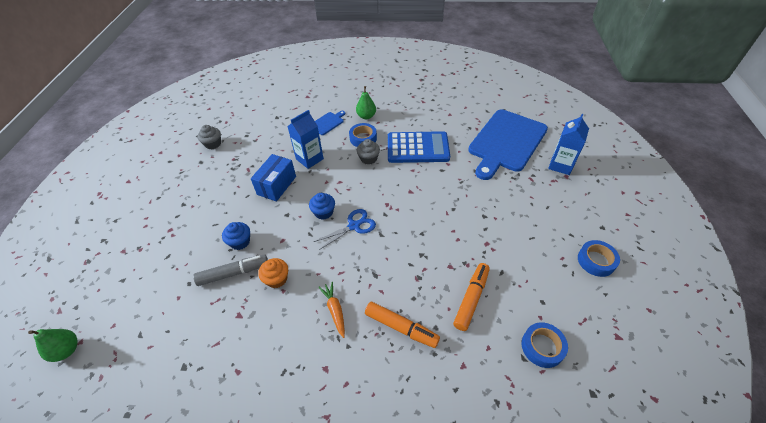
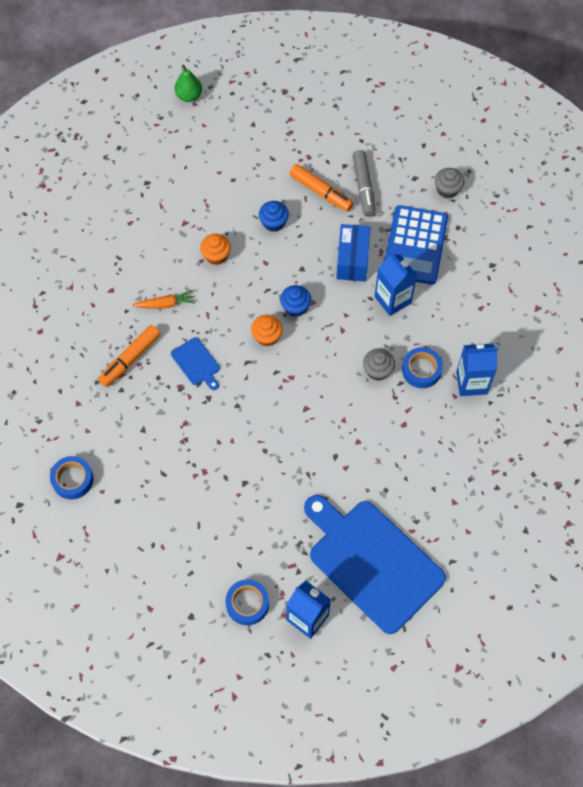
camera: 100 degrees right, 15 degrees up
(234, 273) = (234, 217): grey marker -> grey marker (363, 187)
(277, 185) = (352, 260): blue box -> blue box turned 60 degrees clockwise
(327, 123) = (466, 329): blue cutting board -> blue cutting board (196, 363)
(354, 226) = (267, 336): blue scissors -> orange cupcake
(366, 116) = (471, 382): green pear -> blue carton
(418, 148) = (385, 437): blue calculator -> blue calculator (415, 245)
(471, 299) = (141, 432): orange marker -> orange marker (321, 192)
(596, 261) = (148, 582): blue tape -> blue tape (247, 604)

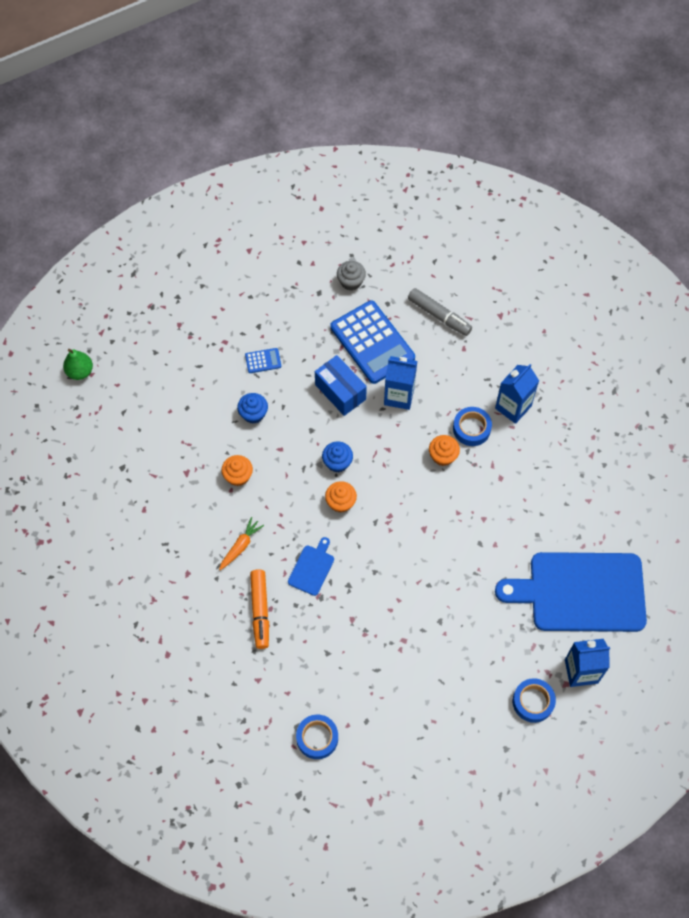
camera: 45 degrees left, 0 degrees up
(196, 363) = (312, 568): blue cutting board -> blue cutting board turned 75 degrees counterclockwise
(321, 192) = (263, 361): orange marker -> blue calculator
(363, 187) = (290, 330): grey marker -> grey marker (439, 316)
(377, 370) = (443, 456): grey cupcake -> orange cupcake

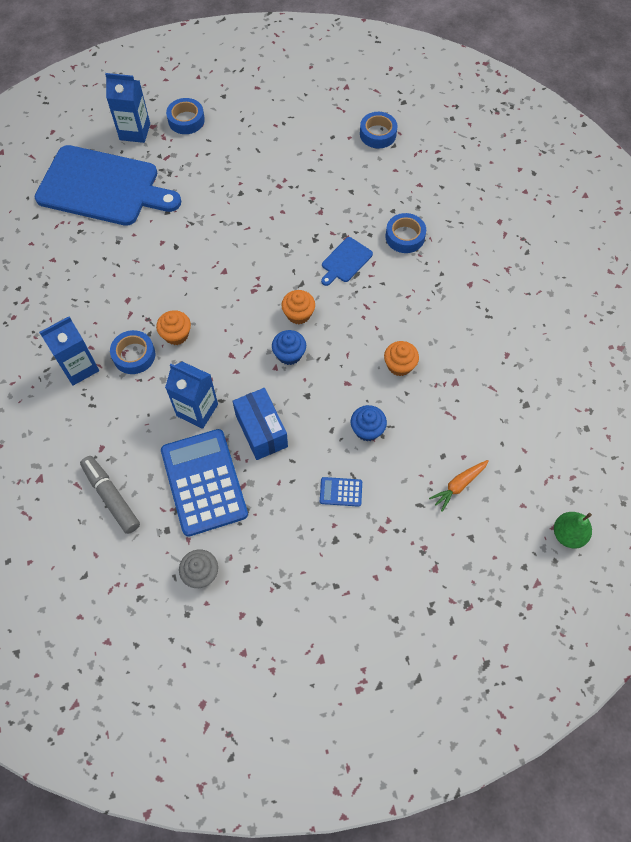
camera: 165 degrees left, 0 degrees up
(241, 546) = (411, 296): orange carrot -> orange carrot (458, 485)
(260, 611) = (405, 237): orange marker -> blue tape

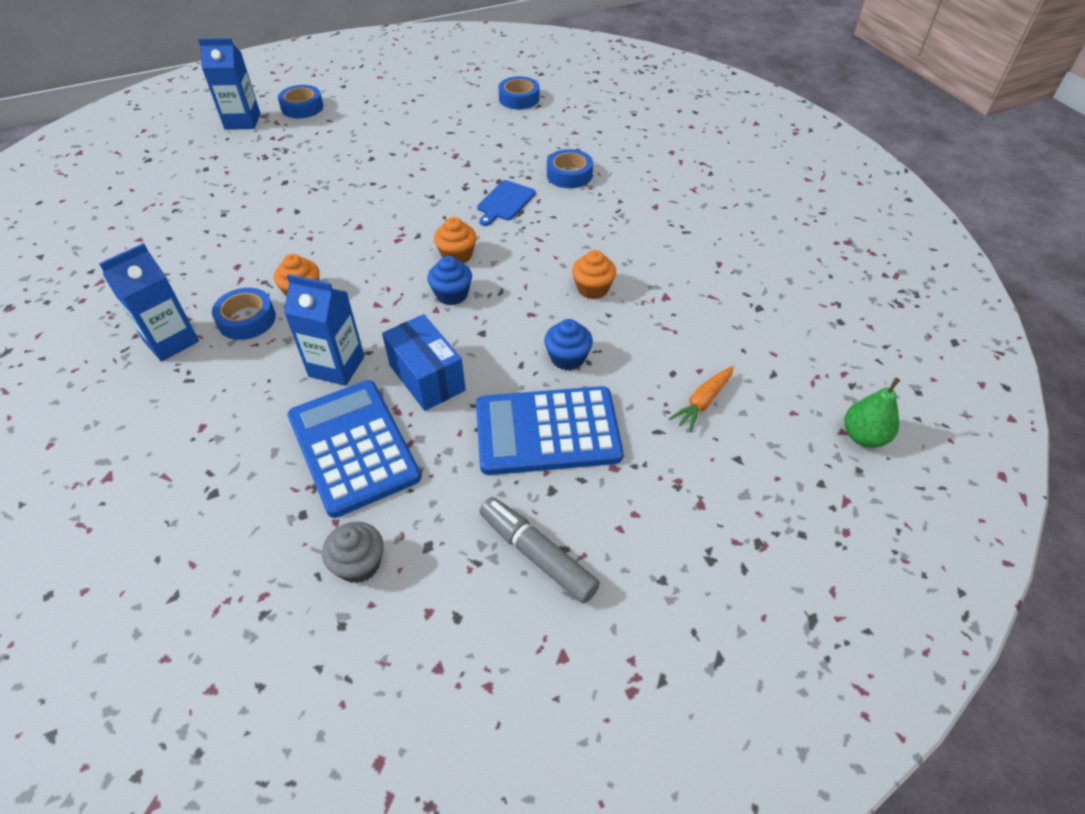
camera: 10 degrees left, 15 degrees down
(103, 187) = (204, 169): blue cutting board -> none
(111, 497) = (216, 484): grey marker -> grey marker (537, 554)
(341, 492) = (547, 431): blue calculator -> blue calculator, size x2.39

